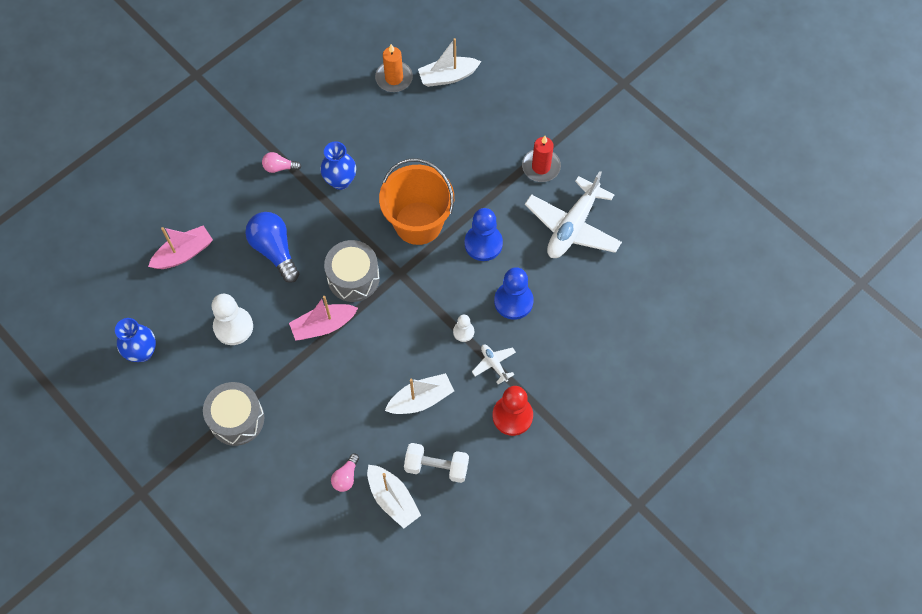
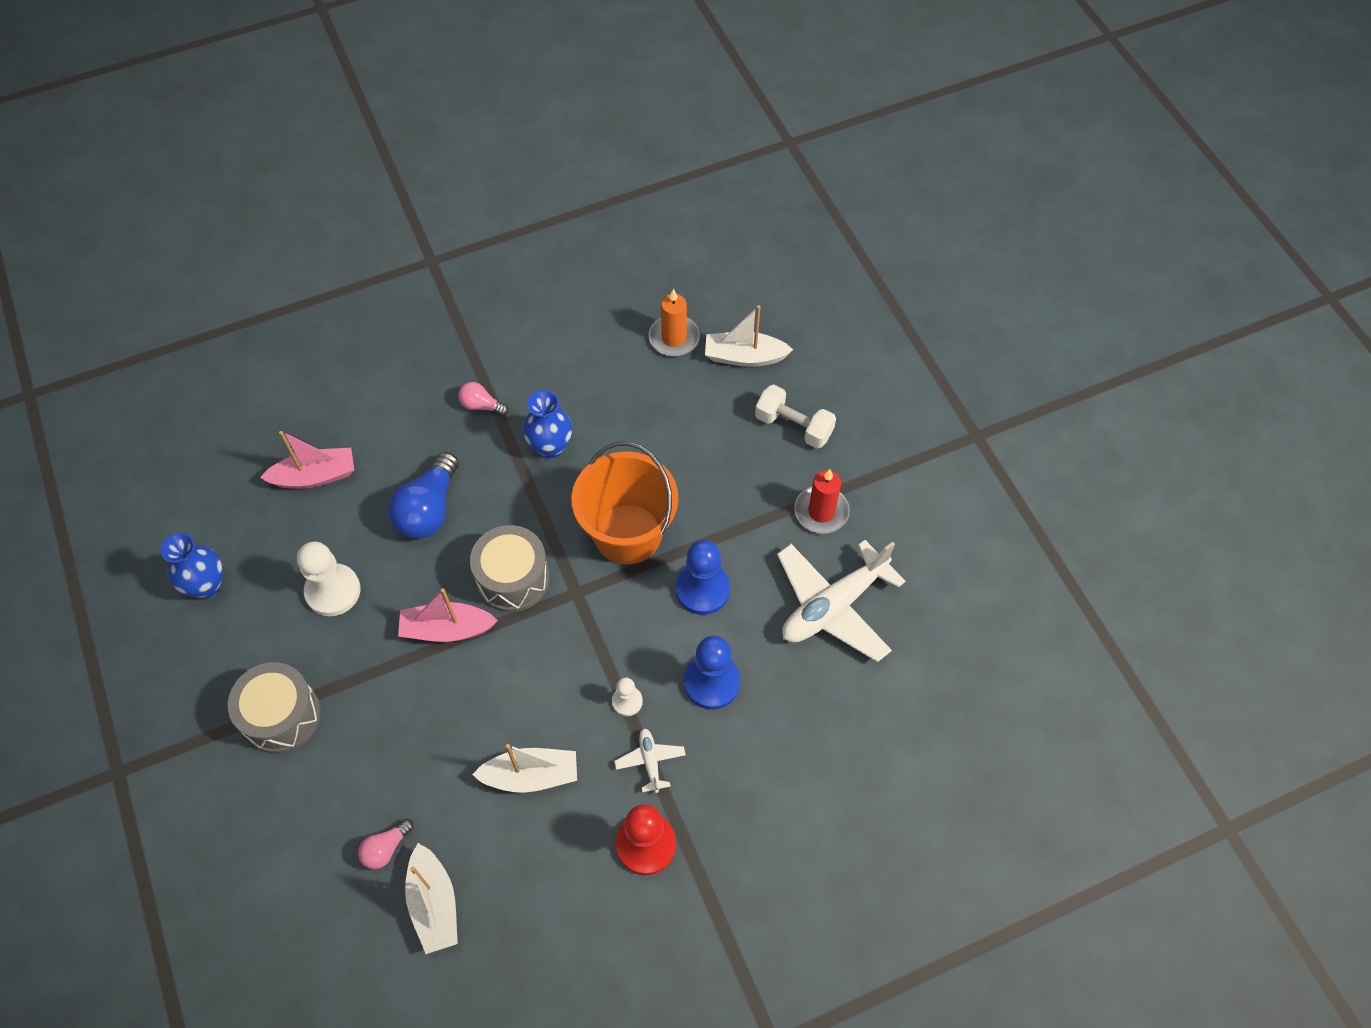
camera: 20 degrees right, 5 degrees down
(274, 250) = (429, 509): blue light bulb -> blue light bulb turned 150 degrees counterclockwise
(436, 466) = (512, 879): white dumbbell -> white dumbbell (793, 426)

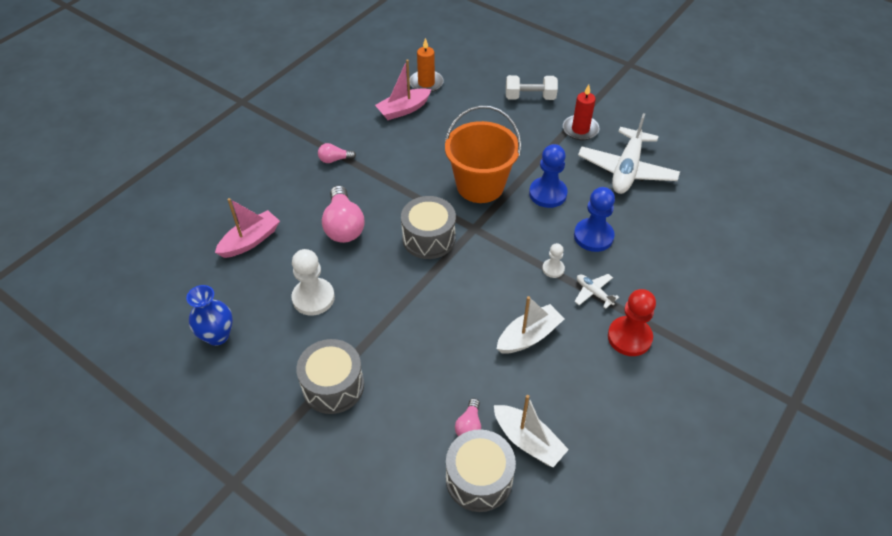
camera: 30 degrees left, 10 degrees down
(352, 916) = (479, 479): none -> grey drum
(429, 509) = (343, 226): blue light bulb -> pink light bulb
(447, 629) = (408, 284): pink boat -> pink boat (403, 110)
(550, 447) = (396, 162): blue vase -> none
(744, 357) = (474, 77): white boat -> none

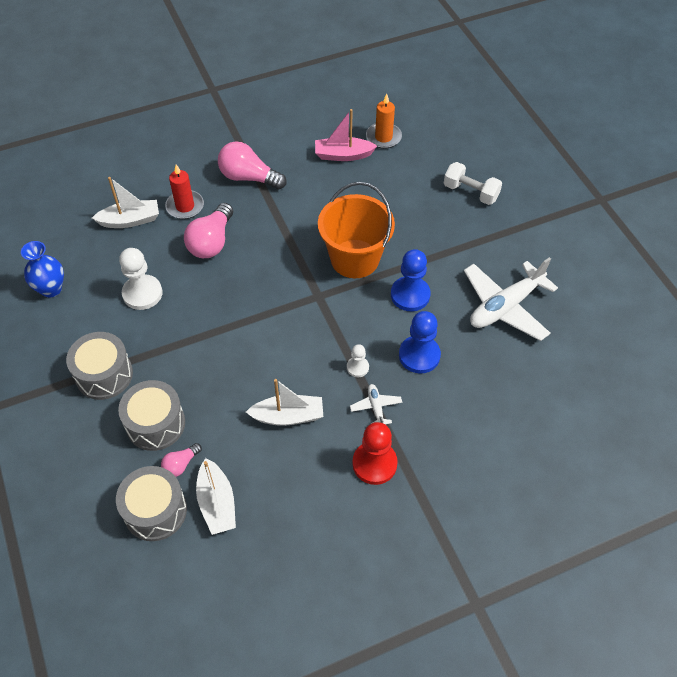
camera: 30 degrees right, 5 degrees up
(250, 241) = (130, 220): pink boat -> white boat
(335, 159) = (249, 177): pink light bulb -> pink light bulb, size x1.93
(428, 238) = (272, 286): grey drum -> grey drum (155, 424)
(580, 129) = (493, 246): red candle -> red candle (185, 206)

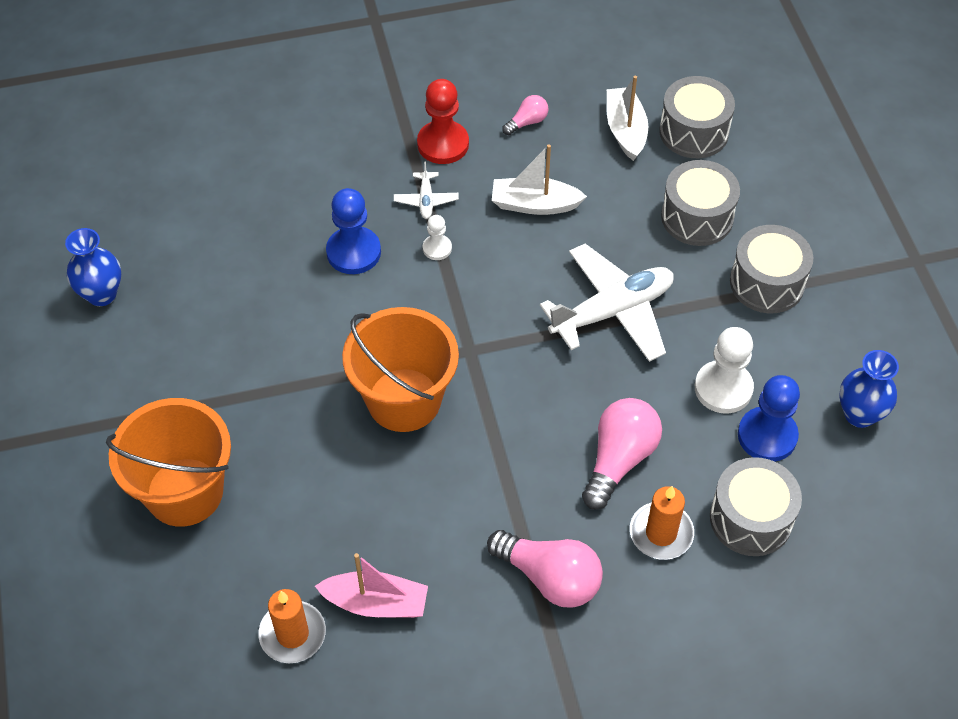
camera: 170 degrees left, 0 degrees up
(130, 220) = (750, 518): white boat -> grey drum
(181, 464) = (666, 171): pink light bulb -> pink light bulb (527, 122)
(185, 206) = (661, 533): red candle -> orange candle
(410, 295) = (339, 333): blue pawn -> blue pawn (767, 436)
(470, 192) = (184, 492): white dumbbell -> orange bucket
(505, 306) = (214, 299): white plane -> white plane (612, 311)
(584, 299) = (102, 294): none -> blue vase

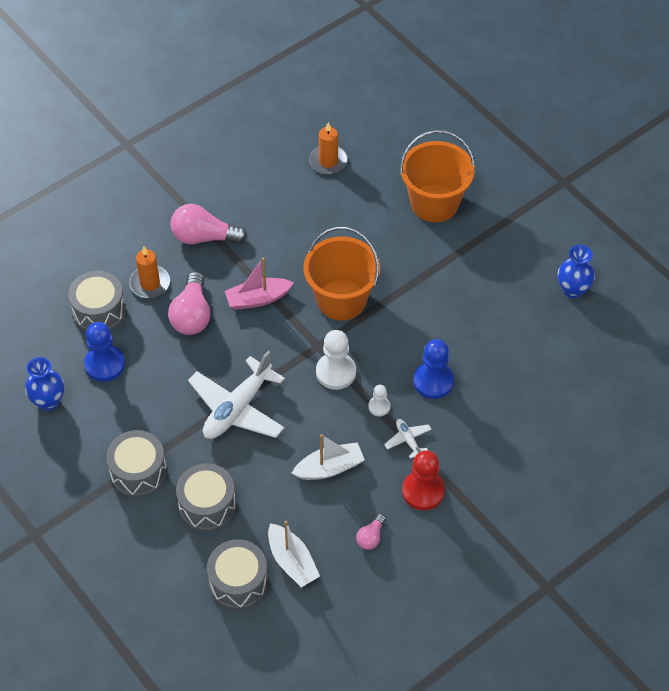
camera: 155 degrees right, 0 degrees up
(376, 603) = (293, 190): pink boat -> pink boat (258, 299)
(723, 388) = (143, 384): white pawn -> white pawn (336, 372)

